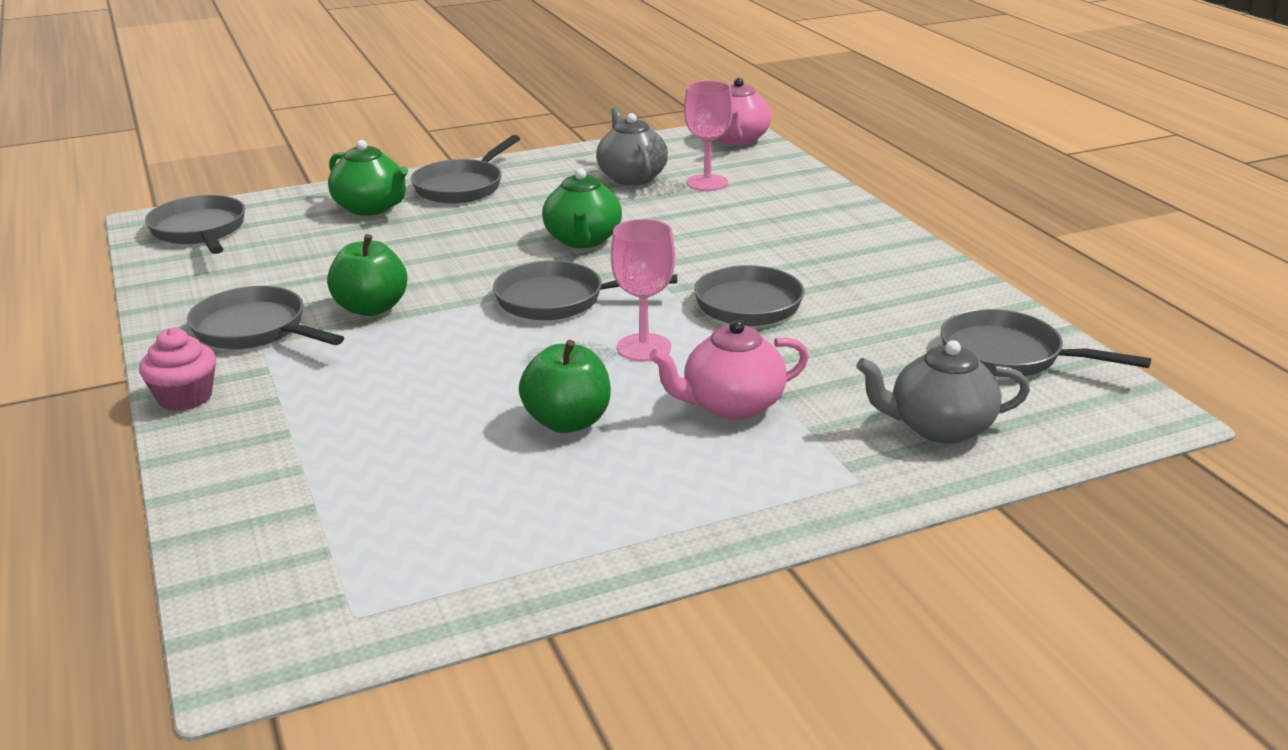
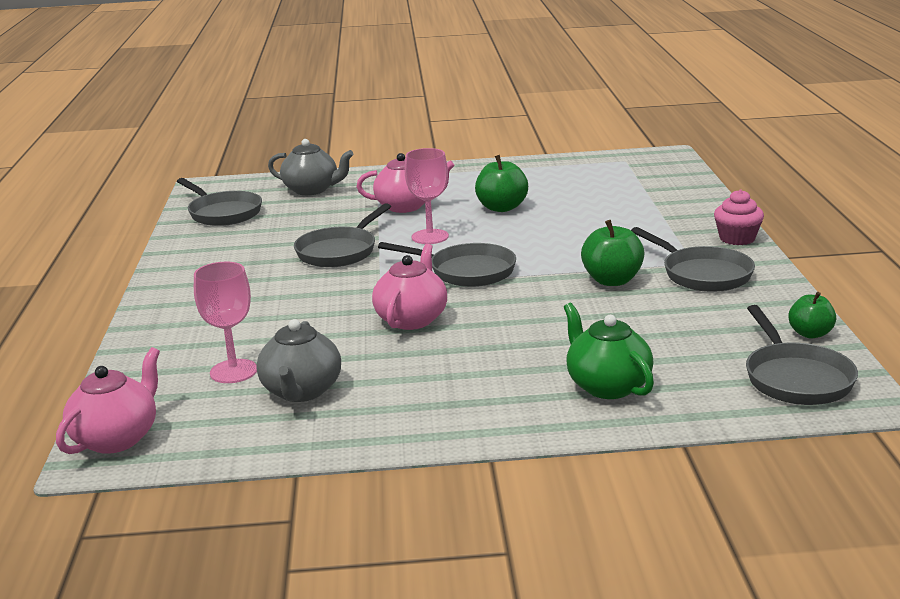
camera: 160 degrees left, 5 degrees down
(161, 271) = (810, 334): none -> green apple
(462, 186) = (497, 404): grey pan -> none
(583, 240) = (412, 319): green teapot -> pink teapot

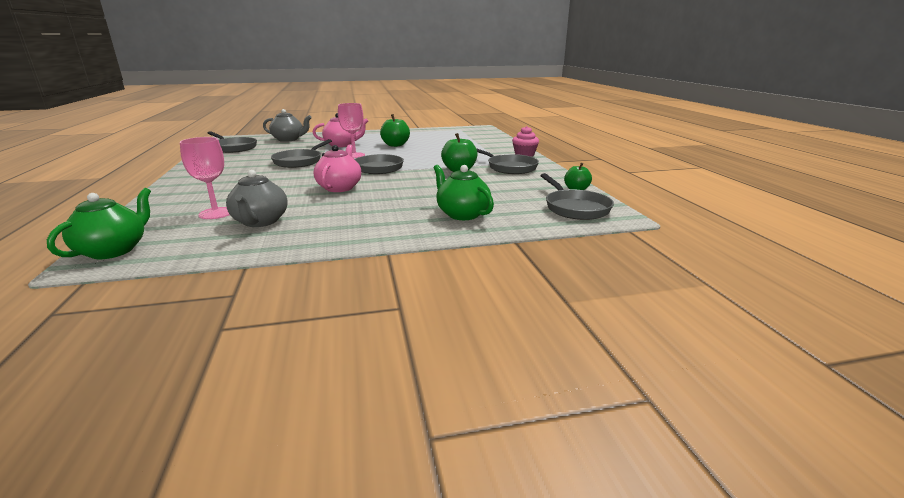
camera: 10 degrees left, 0 degrees up
(117, 438) = (114, 250): pink teapot -> green teapot

